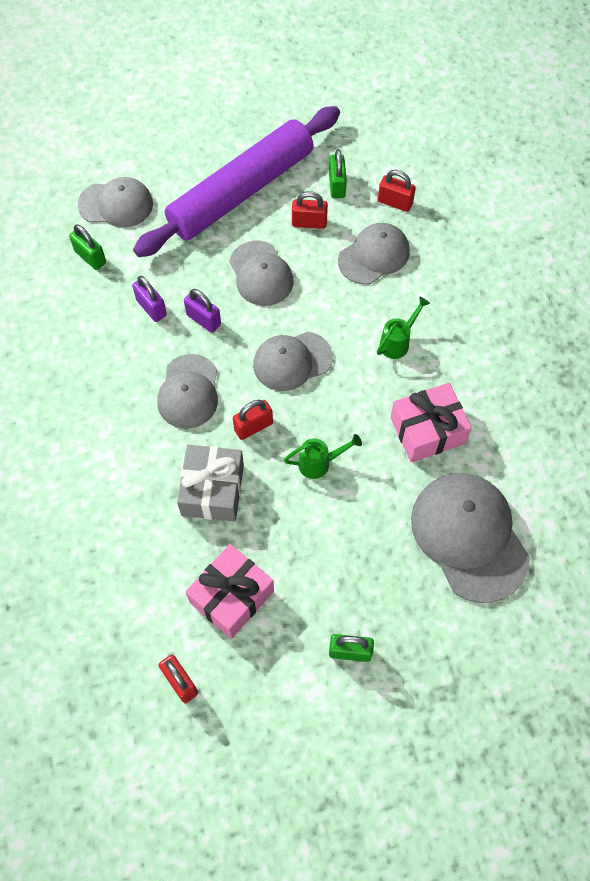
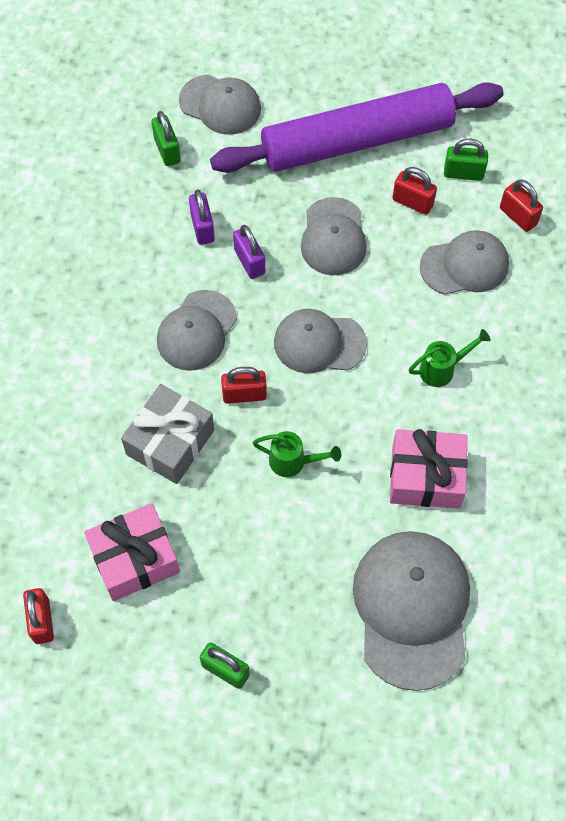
camera: 25 degrees right, 0 degrees up
(337, 185) = (463, 173): green padlock -> green padlock turned 75 degrees clockwise

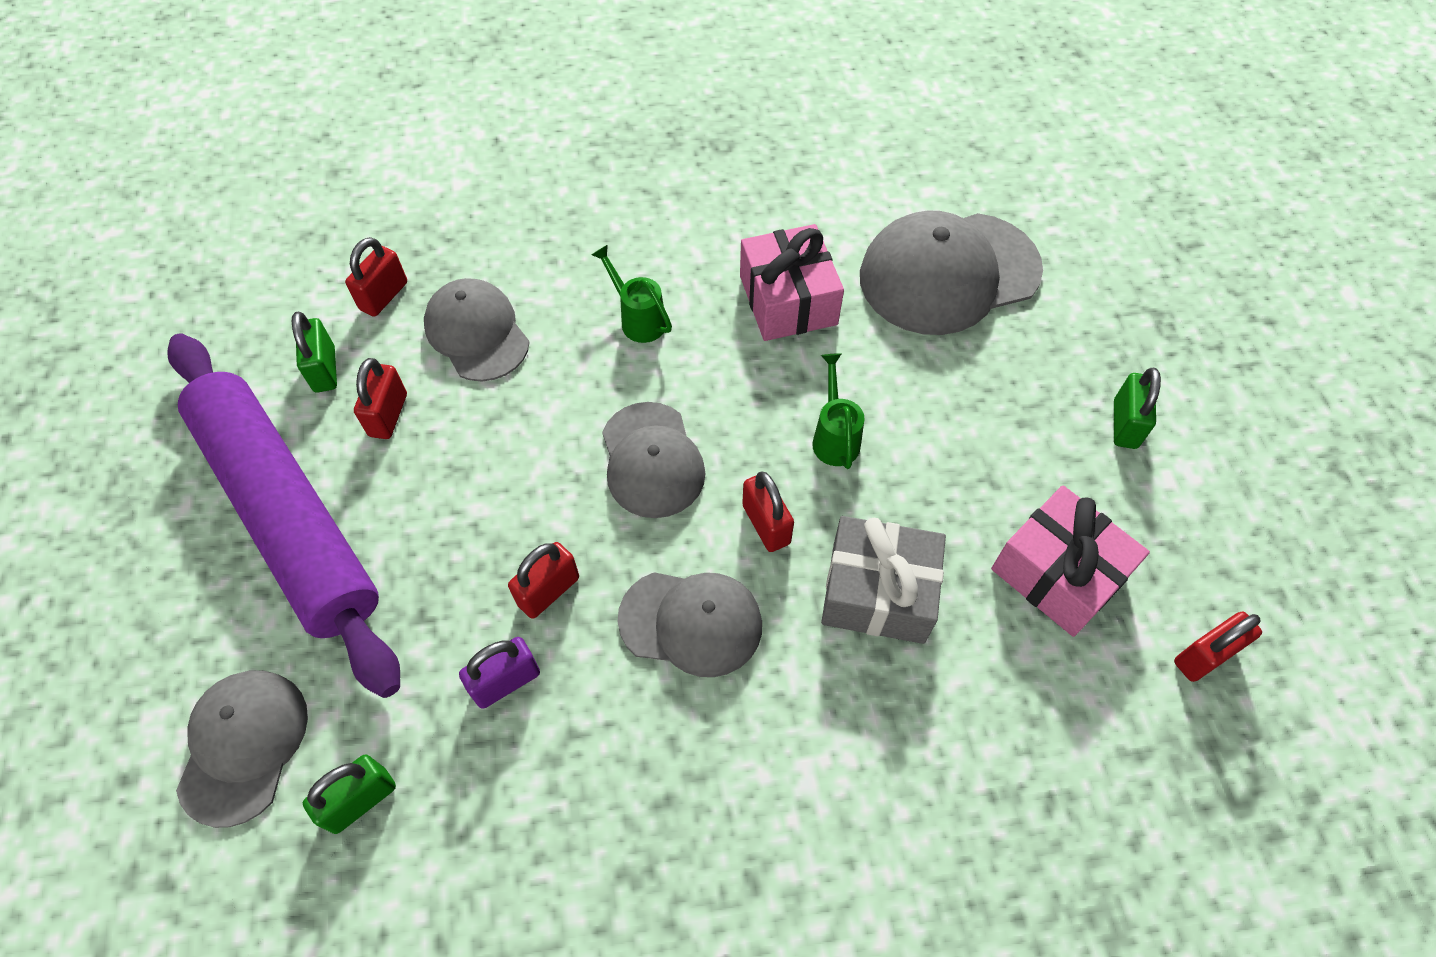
camera: 110 degrees left, 5 degrees down
(249, 262) = (548, 591): purple padlock -> red padlock
(333, 237) = (473, 494): grey cap -> none

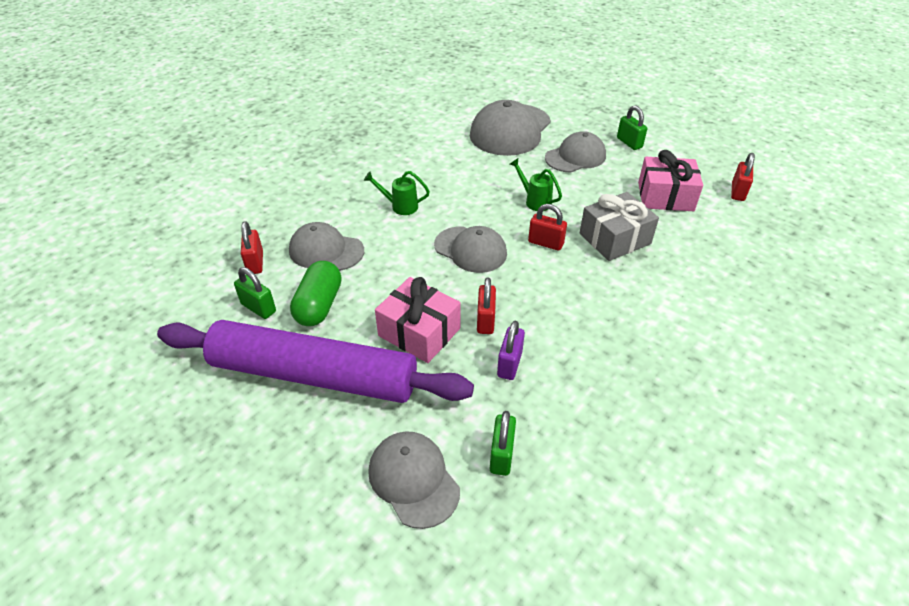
camera: 40 degrees left, 15 degrees down
(388, 415) = (319, 305): red padlock -> green capsule
(691, 622) = (559, 292): grey cap -> grey cap (575, 157)
(788, 300) = (458, 168): pink gift -> pink gift (419, 332)

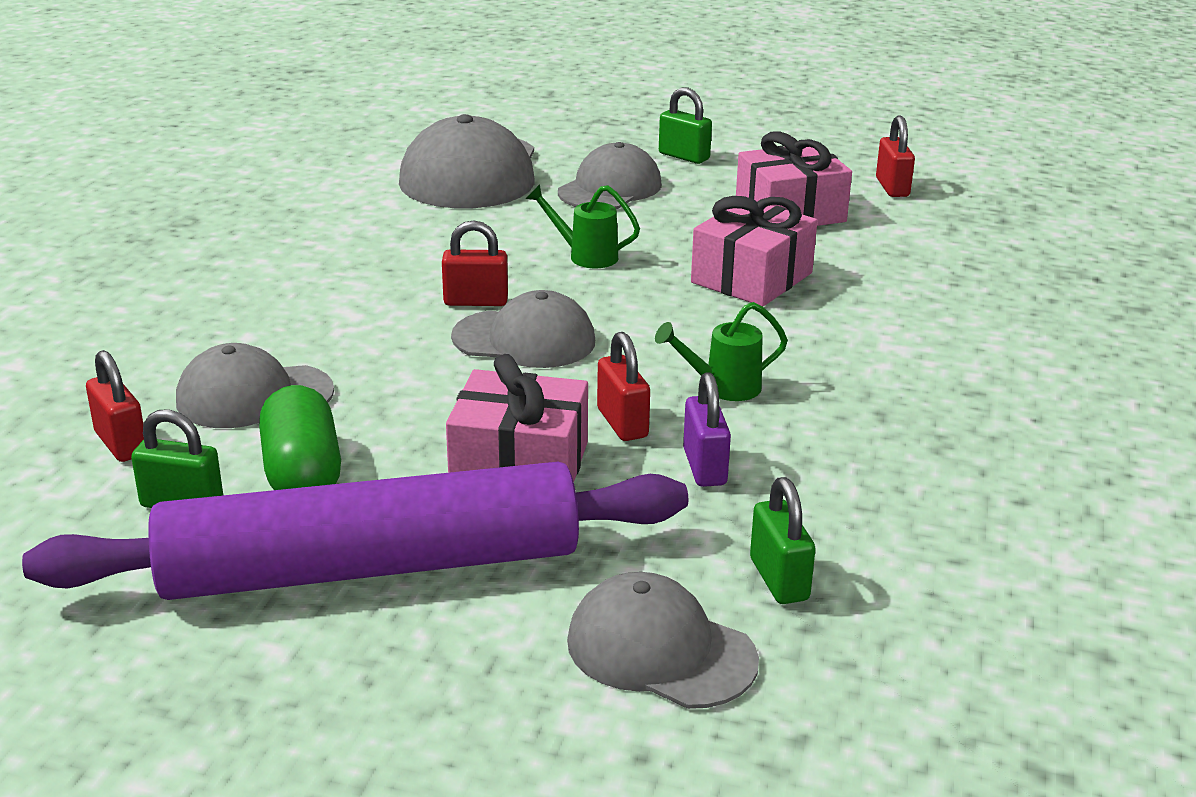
camera: 25 degrees left, 15 degrees down
(400, 206) = (348, 308): green watering can -> green watering can (722, 388)
(545, 243) = (645, 305): red padlock -> red padlock (475, 301)
(615, 238) = (751, 278): grey gift -> pink gift

